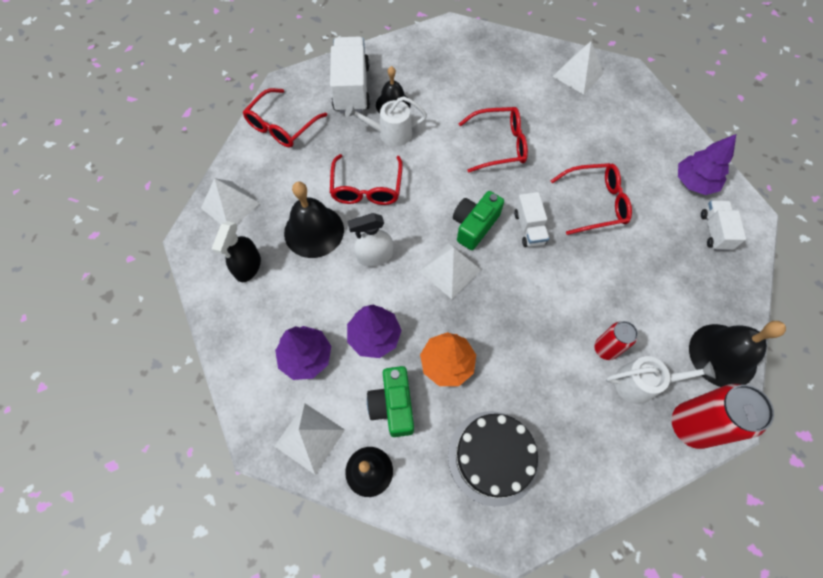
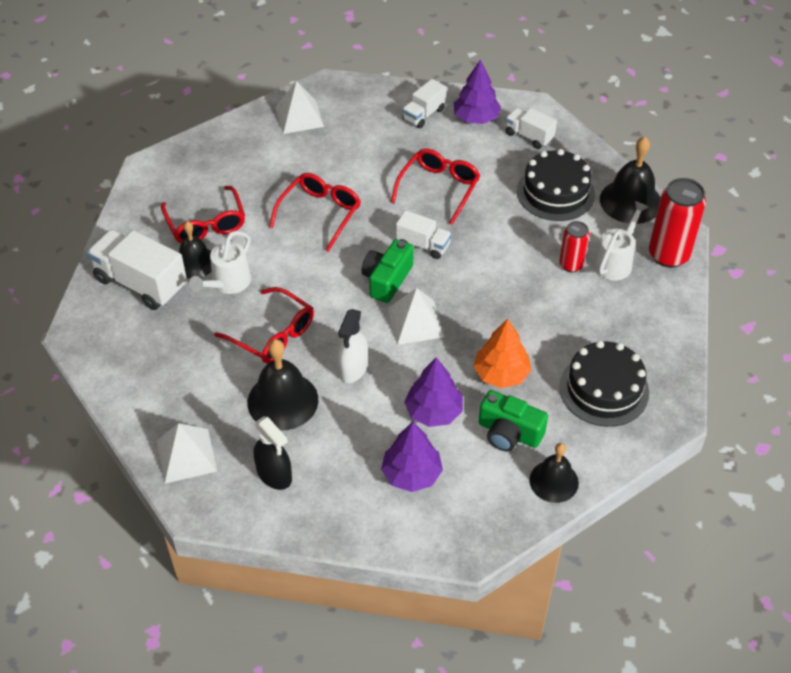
camera: 55 degrees left, 15 degrees down
(282, 126) = (129, 364): red glasses -> red glasses (206, 224)
(309, 437) = (491, 510): white pyramid -> none
(474, 225) = (387, 280): green camera -> green camera turned 45 degrees clockwise
(660, 146) = (424, 114): none -> white truck
(673, 289) = (555, 192): none -> black cake

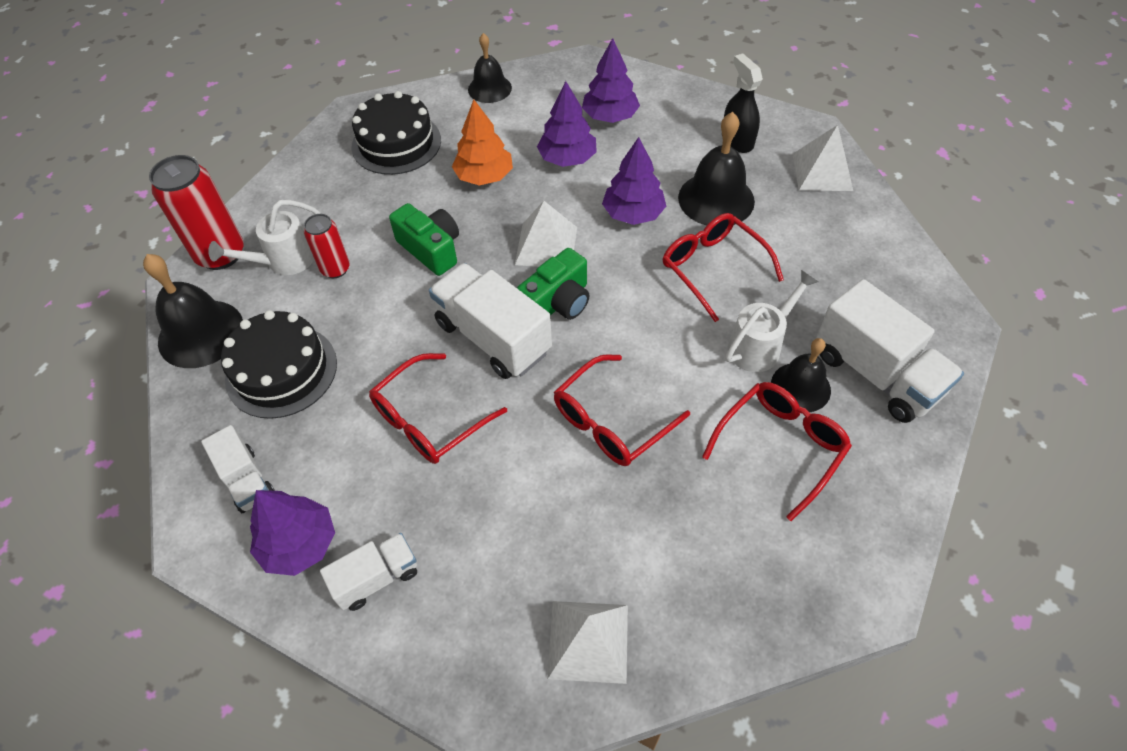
camera: 160 degrees left, 5 degrees up
(206, 224) = (780, 447): red glasses -> red glasses turned 45 degrees clockwise
(353, 368) = (633, 214): white spray bottle -> purple tree
(423, 245) = (493, 337): white truck -> white truck, size x1.76
(509, 433) = (506, 128): green camera -> green camera (431, 249)

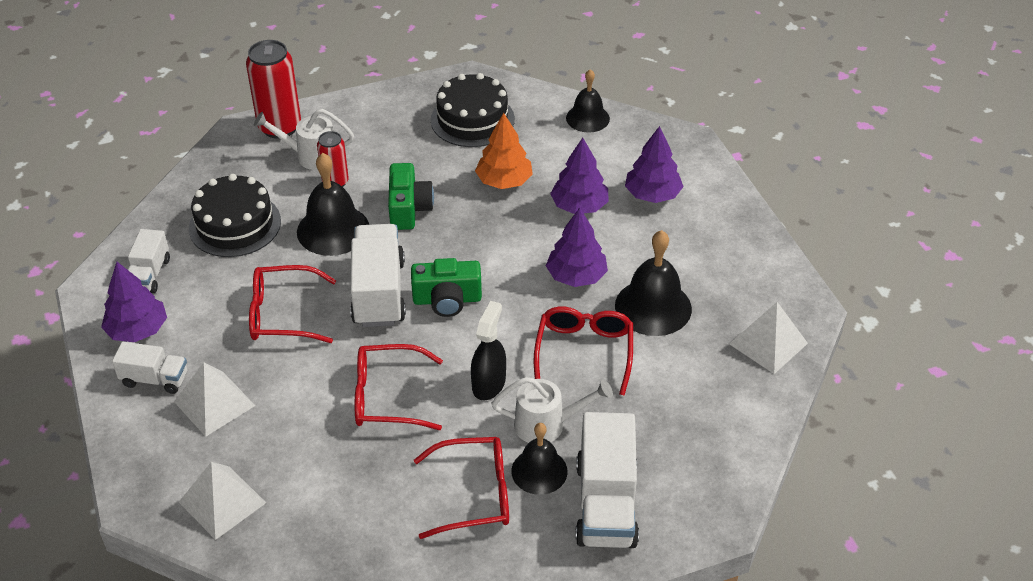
camera: 40 degrees right, 10 degrees down
(201, 333) = (216, 170): black bell -> black bell (333, 230)
(546, 245) = (487, 257): white pyramid -> white pyramid (214, 403)
(737, 140) = (730, 275): black spray bottle -> black spray bottle (489, 383)

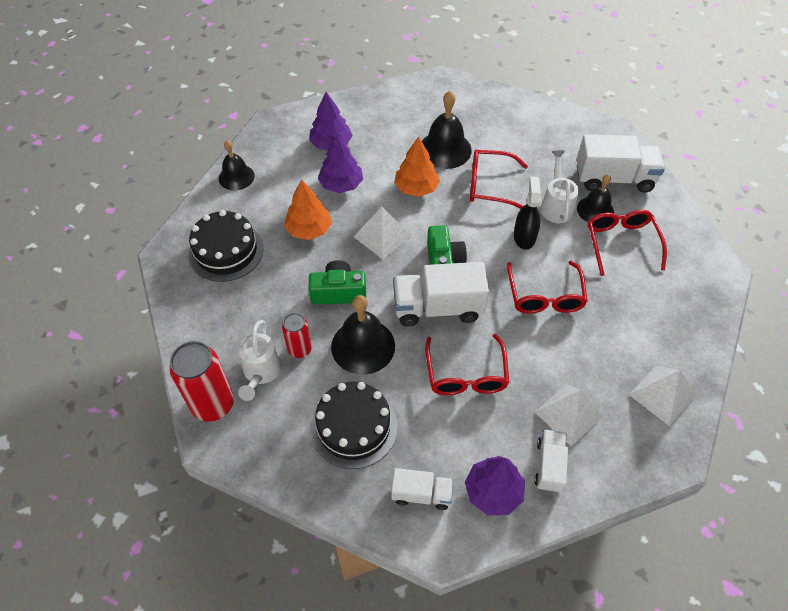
camera: 90 degrees left, 10 degrees up
(489, 383) = (524, 237): black spray bottle -> black spray bottle turned 75 degrees clockwise
(576, 276) = (416, 188): purple tree -> orange tree
(768, 343) = (473, 99): white pyramid -> white pyramid (382, 236)

